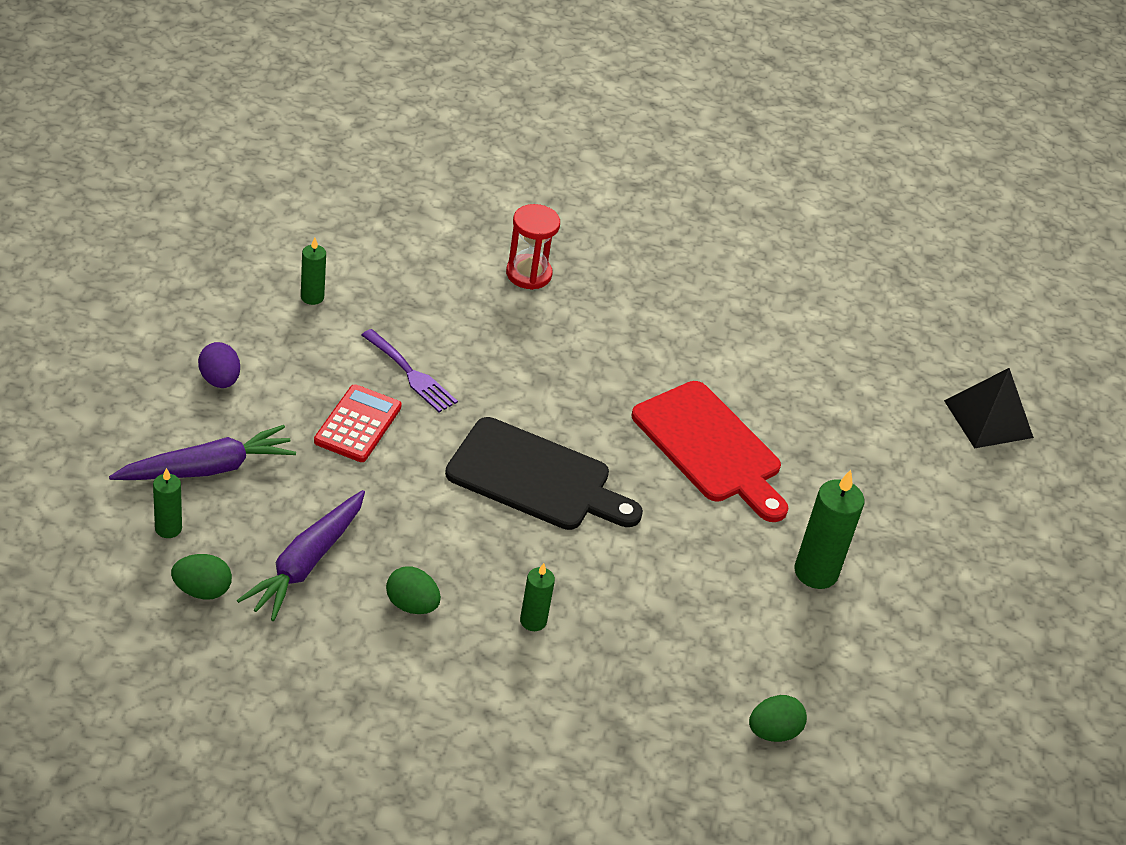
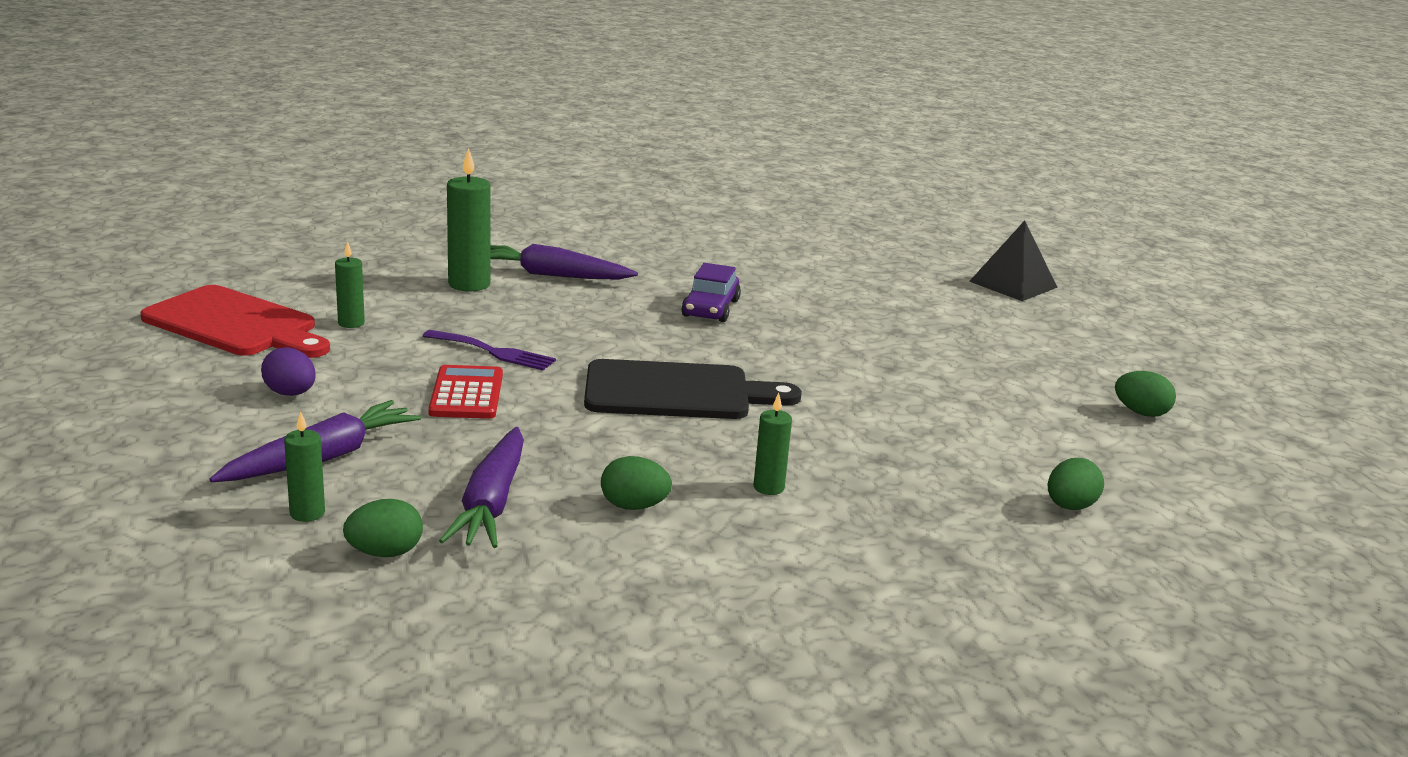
camera: 20 degrees left, 20 degrees down
(528, 274) = (553, 275): red hourglass -> purple carrot
(646, 368) = (710, 308): none -> purple car
(710, 448) = (815, 342): red cutting board -> red cutting board (235, 324)
(816, 572) = (985, 395): green candle -> green candle (469, 284)
(948, 644) = (1141, 413): none -> green egg

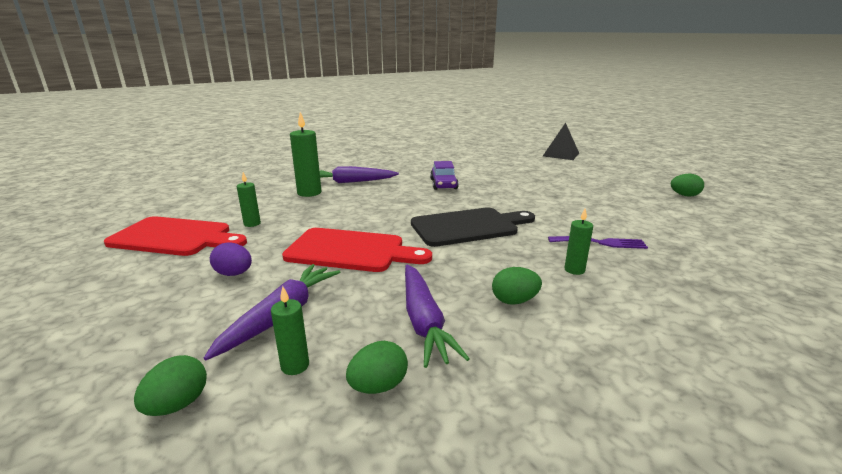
camera: 15 degrees left, 0 degrees up
(466, 394) = (351, 251): red calculator -> red cutting board
(494, 352) = (349, 224): purple fork -> purple fork (601, 243)
(1070, 507) = (725, 246): green egg -> green egg (178, 404)

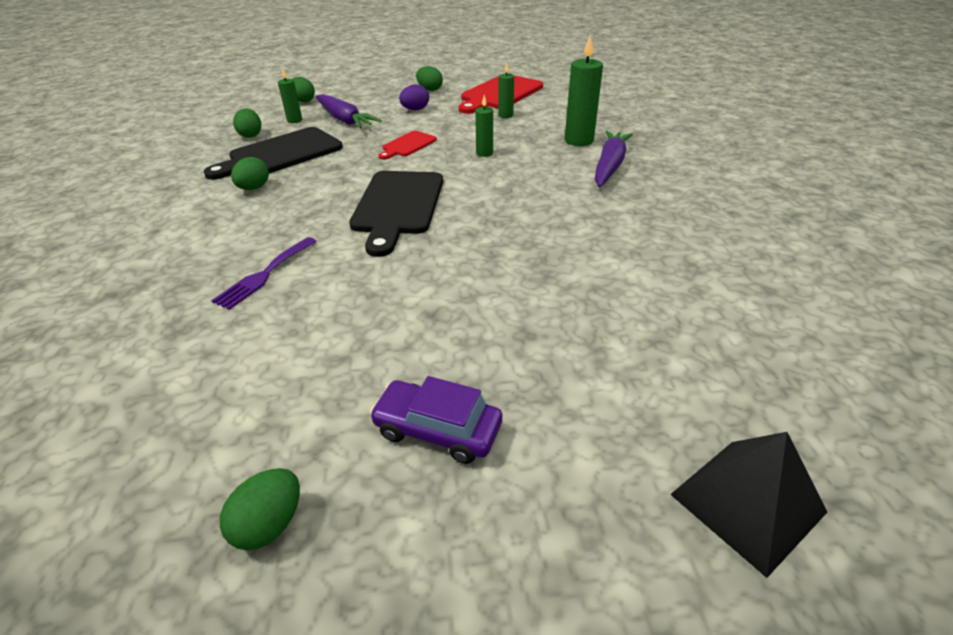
camera: 115 degrees right, 15 degrees up
(140, 284) = (430, 89): none -> green egg
(351, 251) = (407, 145): red cutting board -> red cutting board, size x0.52
(424, 321) = (281, 154): purple carrot -> black cutting board
(443, 184) = (560, 227): purple car -> purple car (437, 430)
(574, 270) = (248, 231): green candle -> green candle (484, 153)

